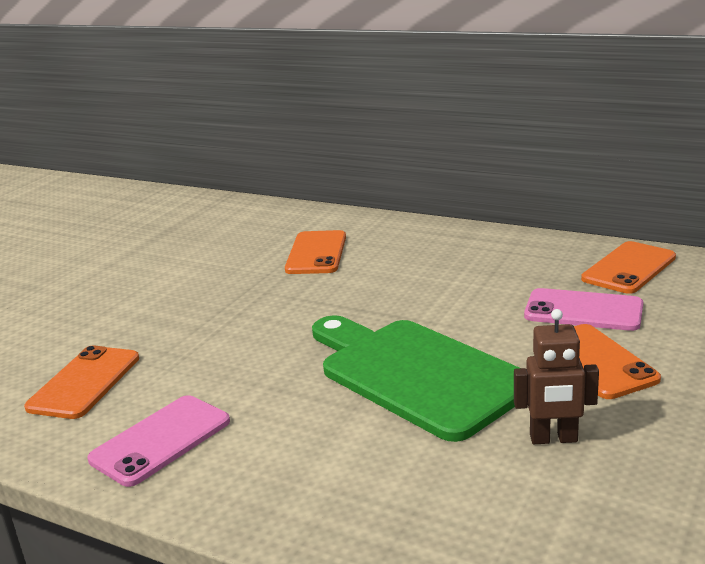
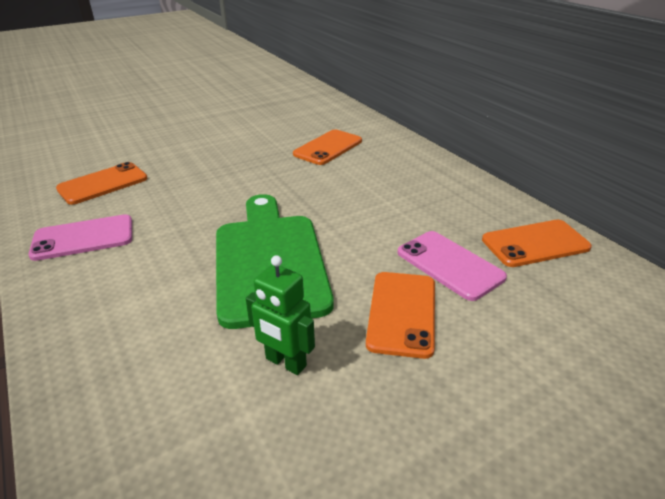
camera: 30 degrees right, 10 degrees up
(553, 439) = (285, 362): brown robot -> green robot

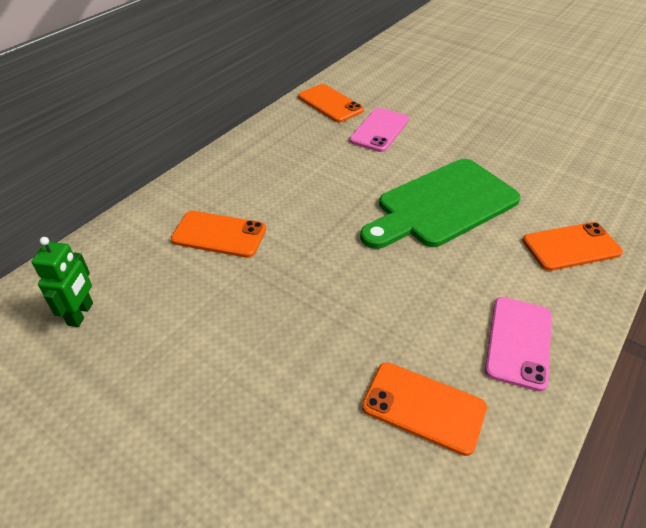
camera: 115 degrees left, 10 degrees up
(83, 238) = (518, 342): pink phone -> pink phone turned 60 degrees clockwise
(285, 362) = (516, 168): green robot -> green robot (81, 314)
(402, 313) = (440, 139): orange phone -> orange phone (571, 247)

